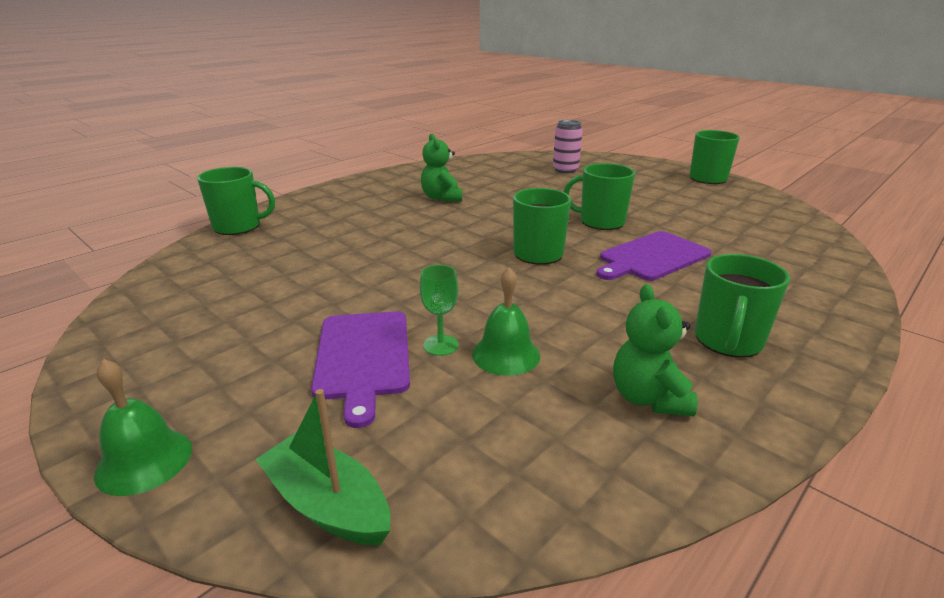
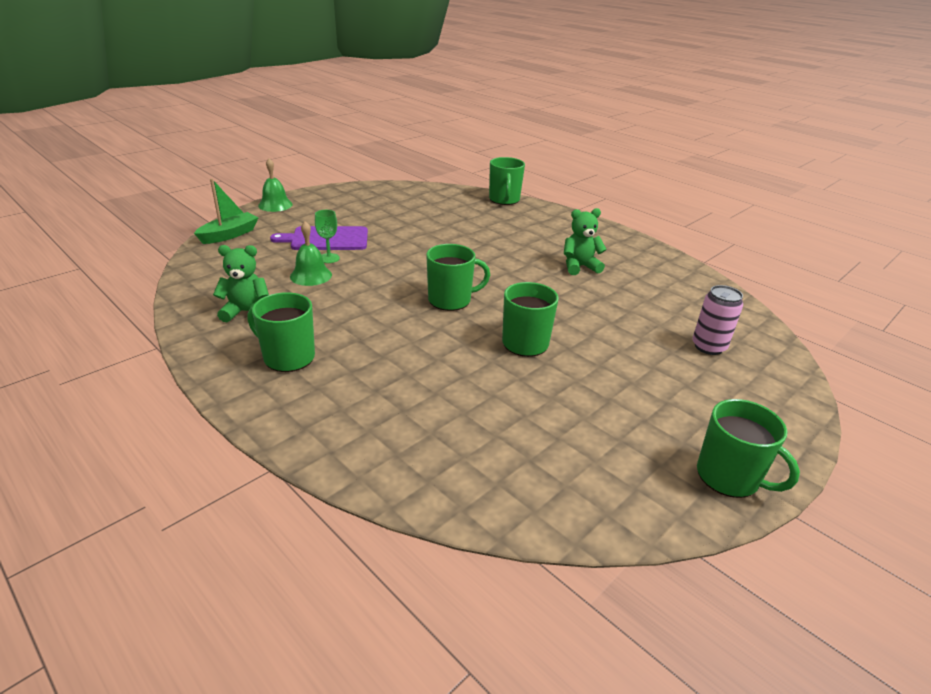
camera: 90 degrees right, 5 degrees up
(652, 257) = (436, 355): purple cutting board -> none

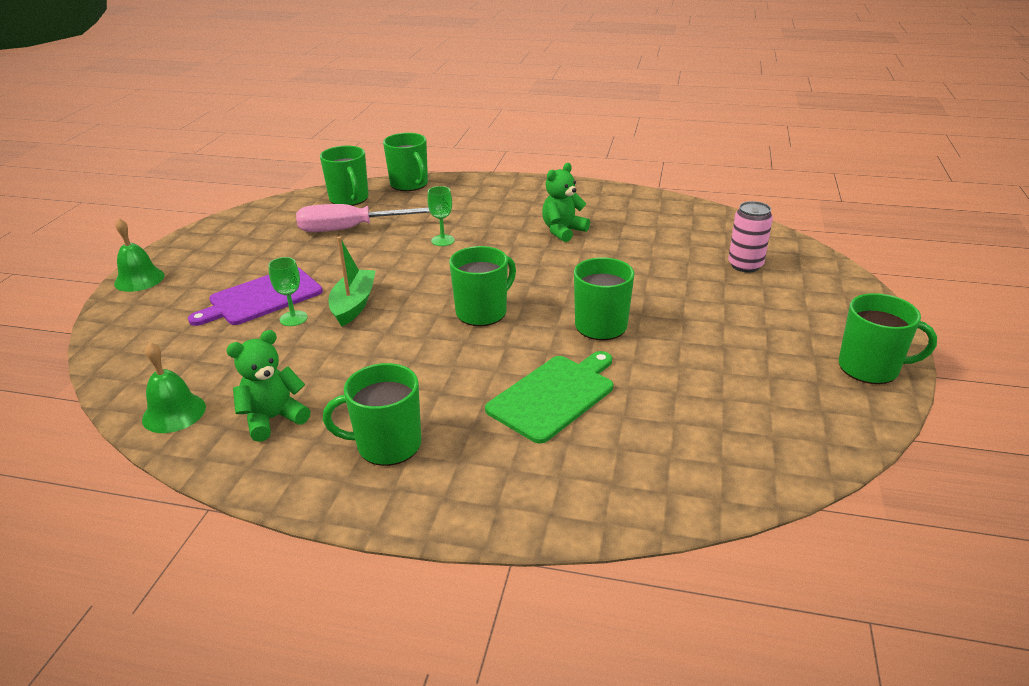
camera: 30 degrees left, 0 degrees up
(229, 235) = (125, 338): green boat -> green boat (353, 305)
(311, 275) = (297, 346): green bell -> green bell (174, 413)
(430, 216) = (351, 229): none -> pink screwdriver
(431, 376) = (554, 395): none -> green cutting board
(452, 197) = (349, 199): none -> green mug
(482, 243) = (442, 240): none -> green goblet

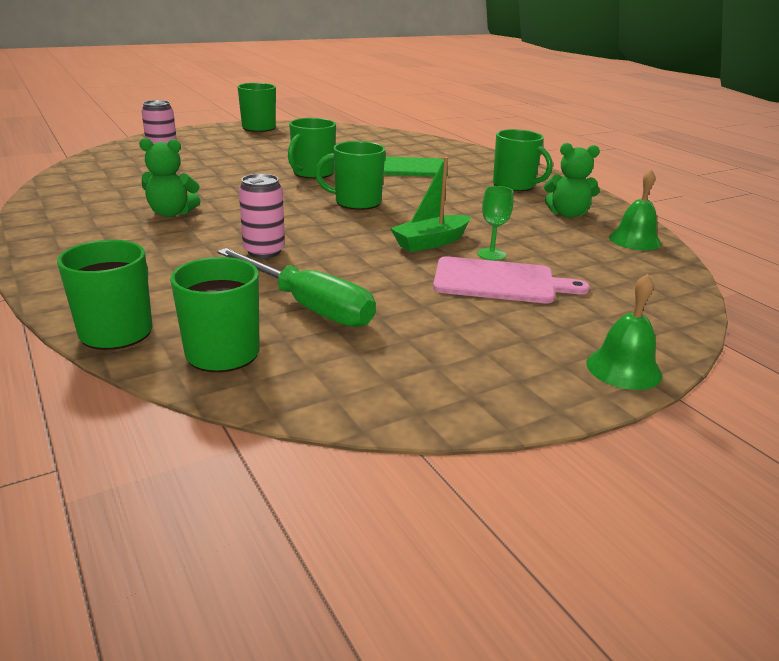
camera: 135 degrees left, 5 degrees down
(262, 297) = (499, 281): purple cutting board -> pink cutting board
(351, 229) = (308, 306): pink screwdriver -> green screwdriver
(442, 240) = (264, 251): green goblet -> pink can

